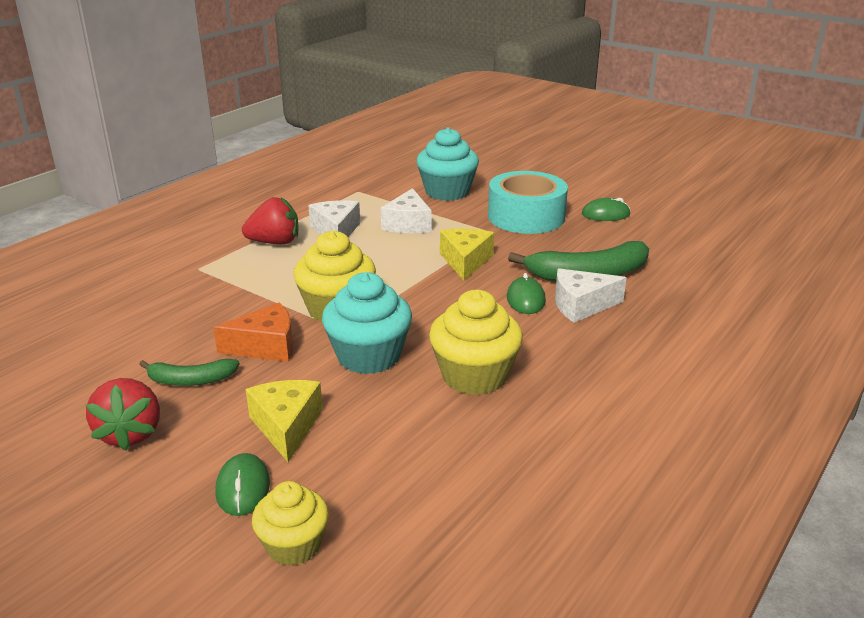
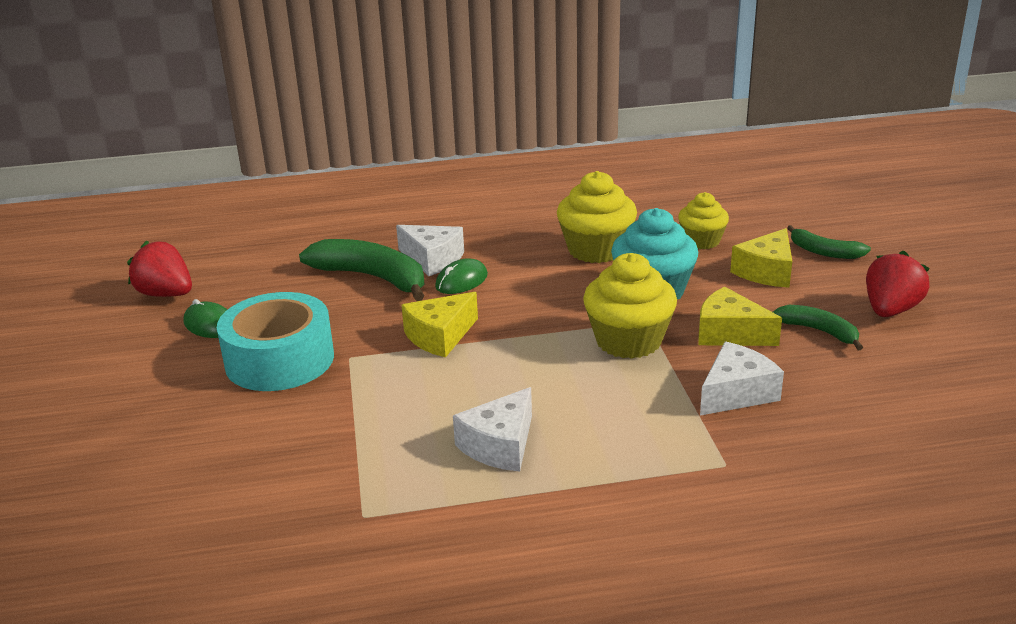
camera: 135 degrees left, 0 degrees up
(243, 488) = (824, 252): green mouse -> green banana
(266, 346) = (729, 333): orange cheese -> yellow cheese
(275, 242) = (593, 463): red strawberry -> red strawberry (166, 294)
(293, 545) = (813, 220): yellow cupcake -> yellow cupcake (701, 241)
(408, 224) = (407, 414): white cheese -> white cheese (736, 393)
(447, 192) = (270, 446): turquoise cupcake -> none

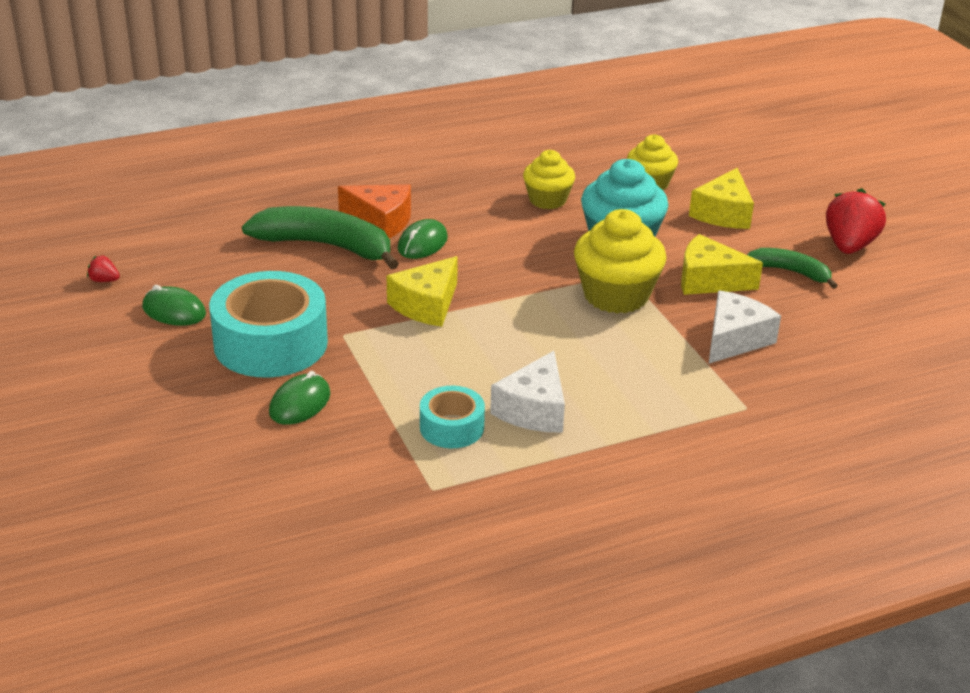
camera: 15 degrees left, 5 degrees up
(166, 294) = (104, 280): red strawberry -> red strawberry, size x0.44
(277, 418) = (300, 403): none -> green mouse
(410, 455) = (451, 427): none -> turquoise tape
(432, 259) = (381, 221): white cheese -> orange cheese
(596, 250) = (547, 200): yellow cupcake -> yellow cupcake, size x0.63
(824, 252) = (771, 189): green banana -> none

